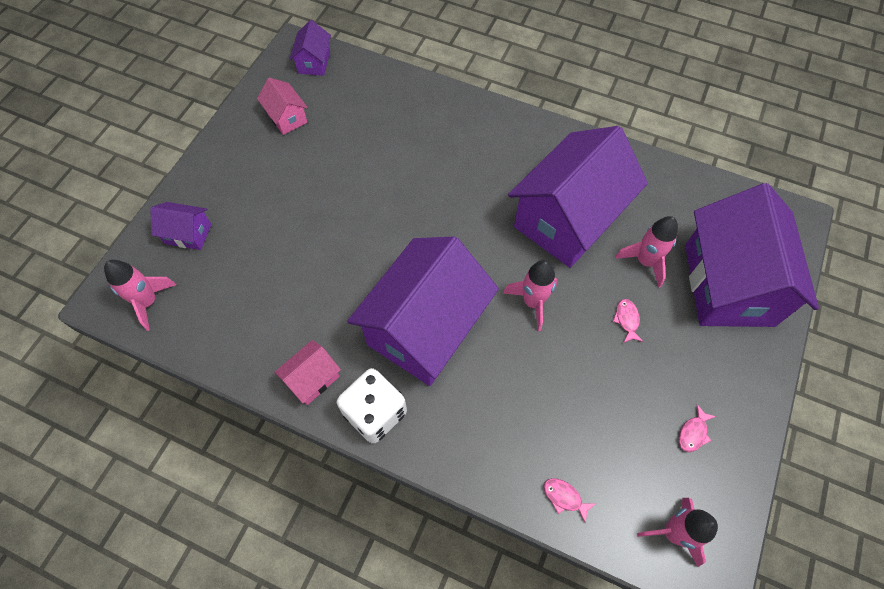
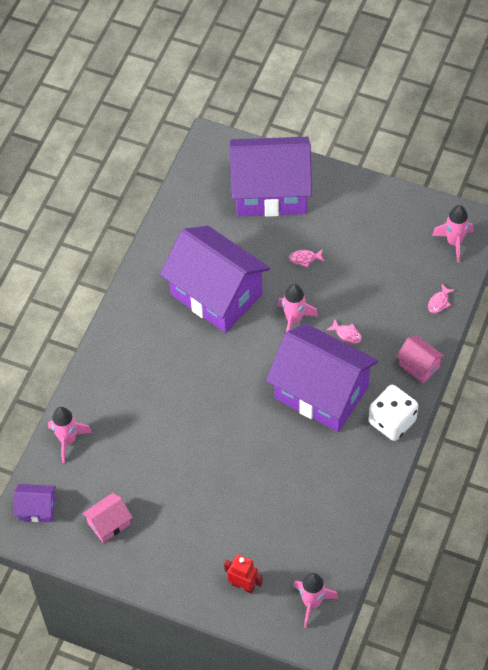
camera: 90 degrees left, 5 degrees down
(188, 234) = (243, 585): purple house -> red robot
(312, 379) = (369, 467): pink house -> pink house (419, 366)
(645, 262) = (254, 244): pink rocket -> pink rocket (68, 440)
(693, 433) = (387, 225): pink fish -> pink fish (347, 334)

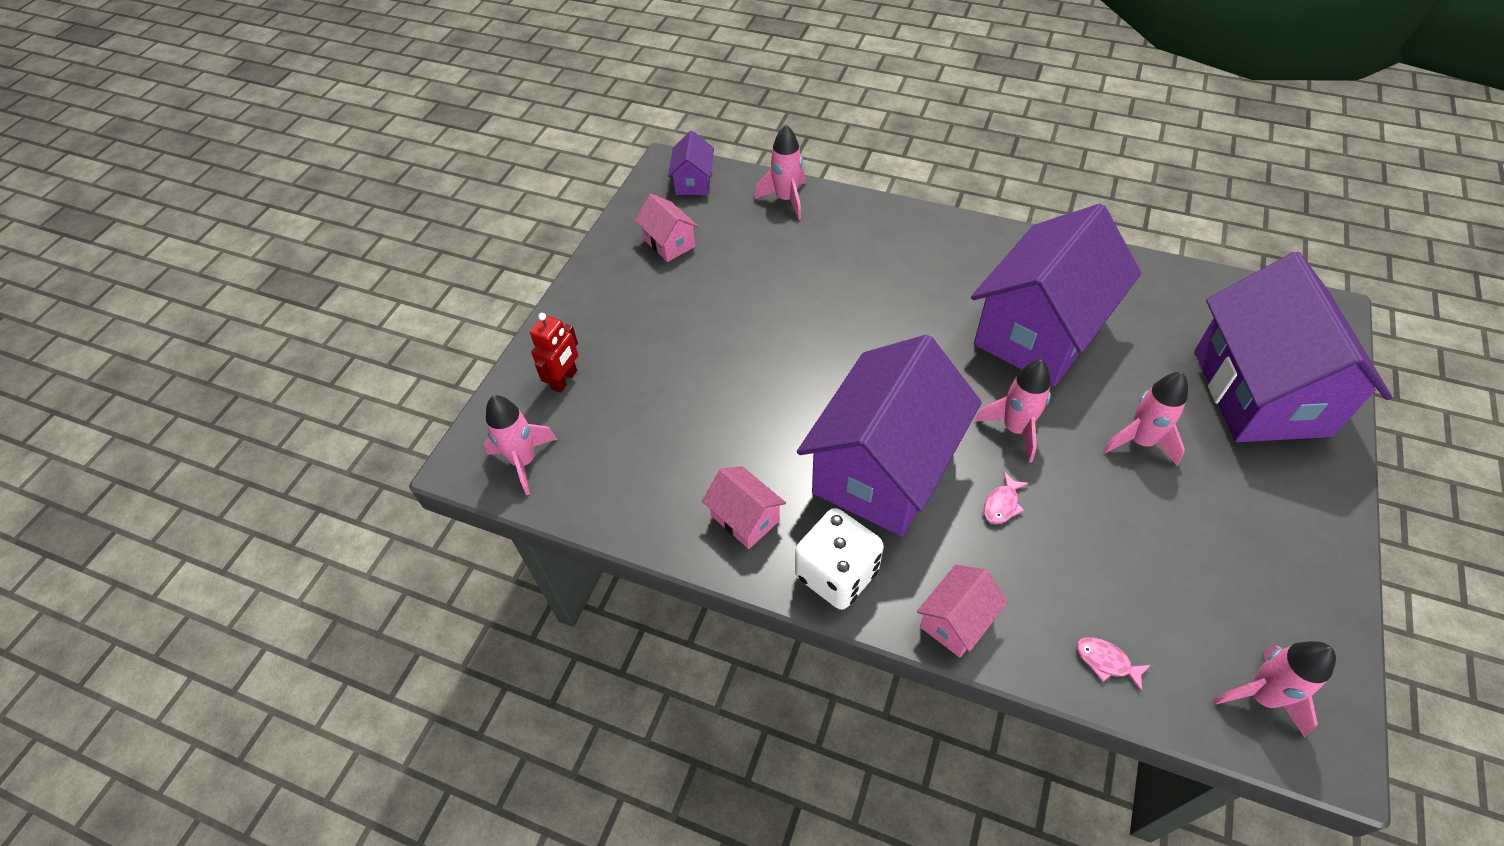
camera: 90 degrees right, 5 degrees down
(304, 259) = (1140, 441): pink fish -> pink rocket
(356, 469) = (745, 518): none -> pink house

